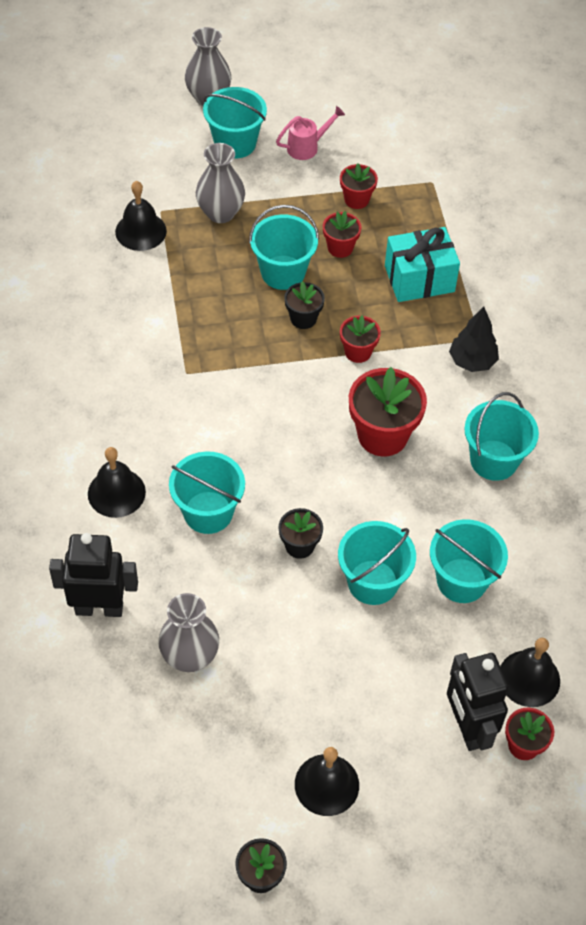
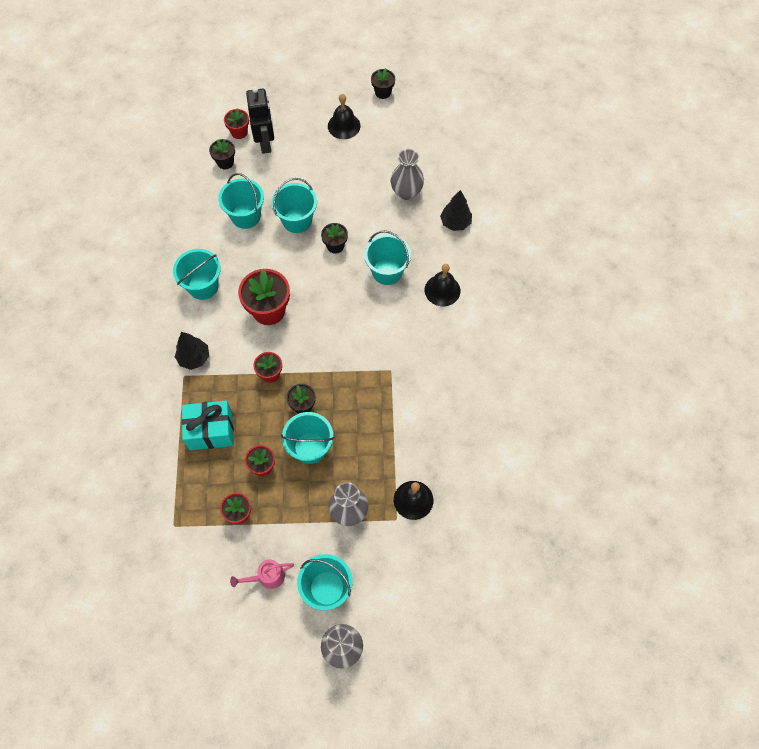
camera: 170 degrees left, 10 degrees up
(99, 608) = (455, 223): black robot -> black tree
(529, 678) = (225, 162): black bell -> black flower pot

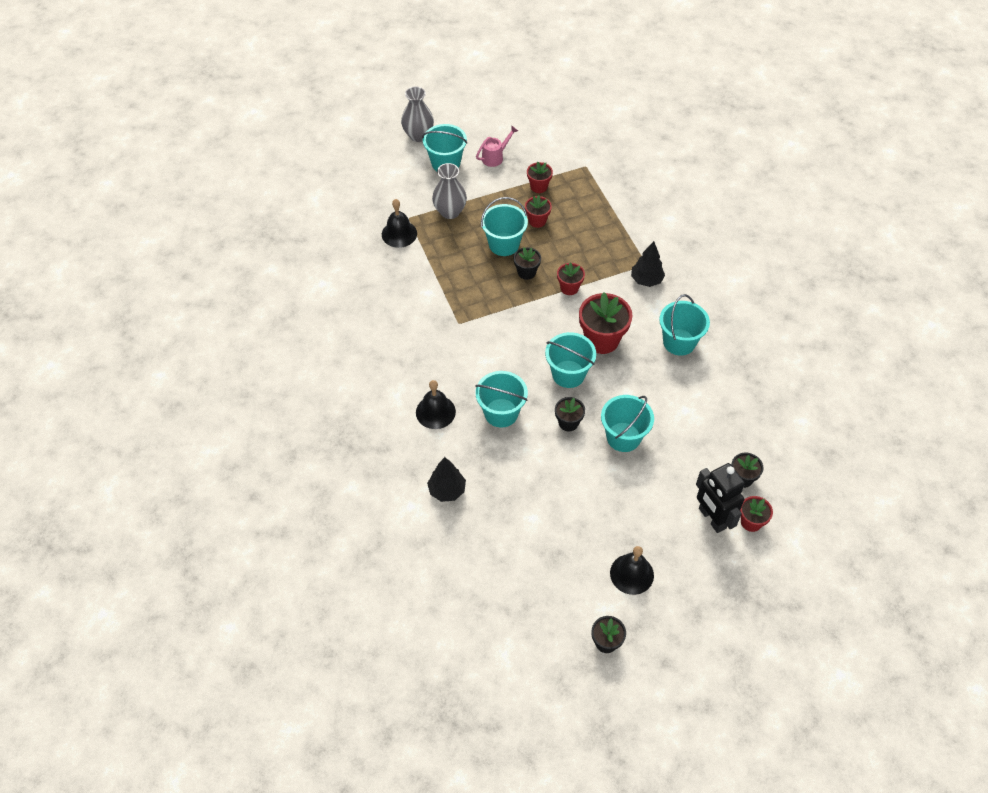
camera: 160 degrees right, 10 degrees down
(211, 431) = (596, 232): turquoise gift -> none
(246, 216) = (681, 424): turquoise bucket -> turquoise bucket (568, 374)
(406, 192) = (517, 510): grey vase -> none

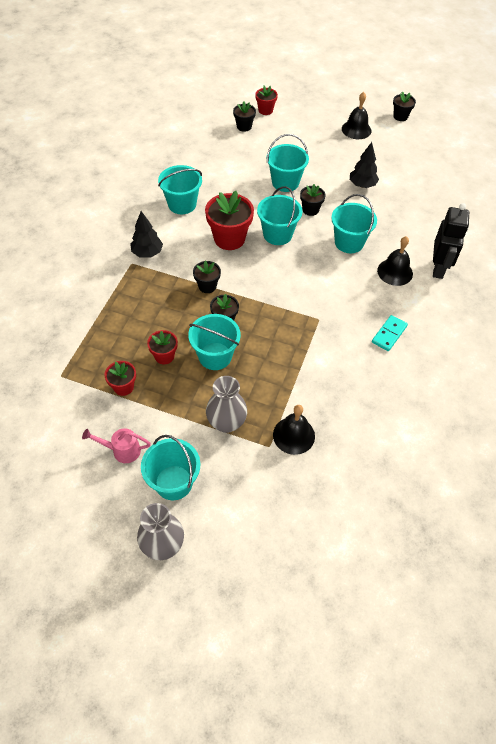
camera: 140 degrees left, 0 degrees up
(394, 350) = (389, 334): none -> turquoise domino
(447, 490) = (428, 225): black tree -> black tree (362, 185)
(569, 288) = (207, 286): red flower pot -> black flower pot
(712, 518) = (284, 123): black robot -> black robot (438, 268)

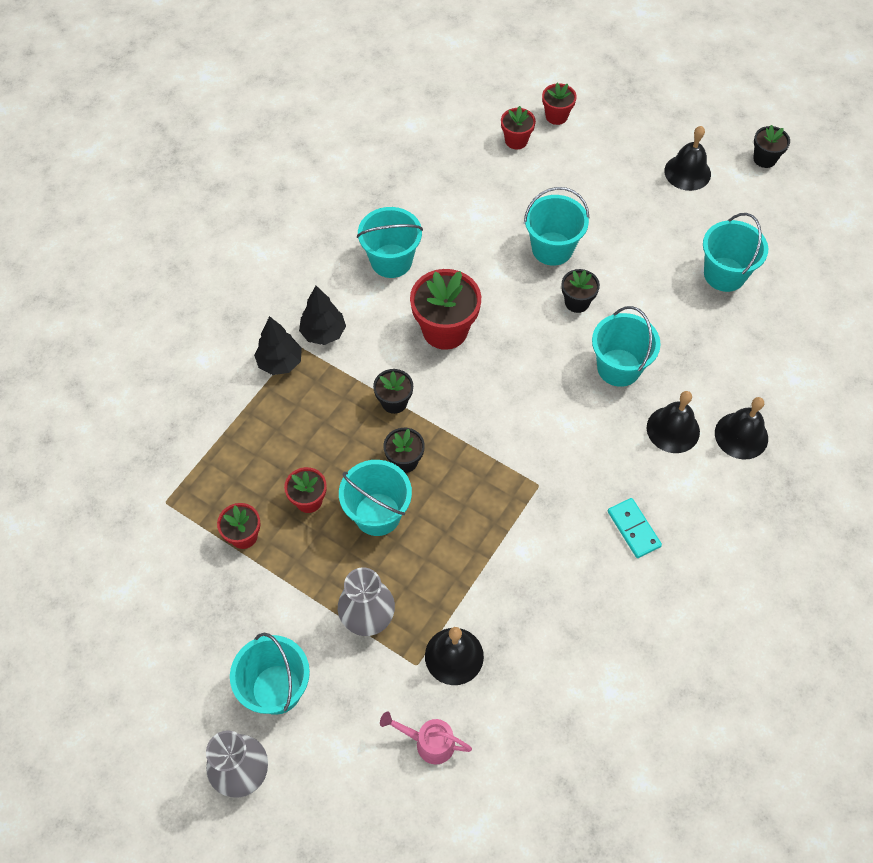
camera: 15 degrees right, 5 degrees up
(122, 450) = (221, 628): pink watering can -> pink watering can (429, 742)
(244, 126) = (516, 140): black flower pot -> red flower pot
(277, 234) = (517, 335): turquoise bucket -> turquoise bucket (724, 274)
(362, 185) = (667, 272): black tree -> black tree (280, 362)
(389, 334) = (633, 529): turquoise domino -> turquoise domino turned 75 degrees counterclockwise
(438, 268) = (741, 435): black robot -> black bell

